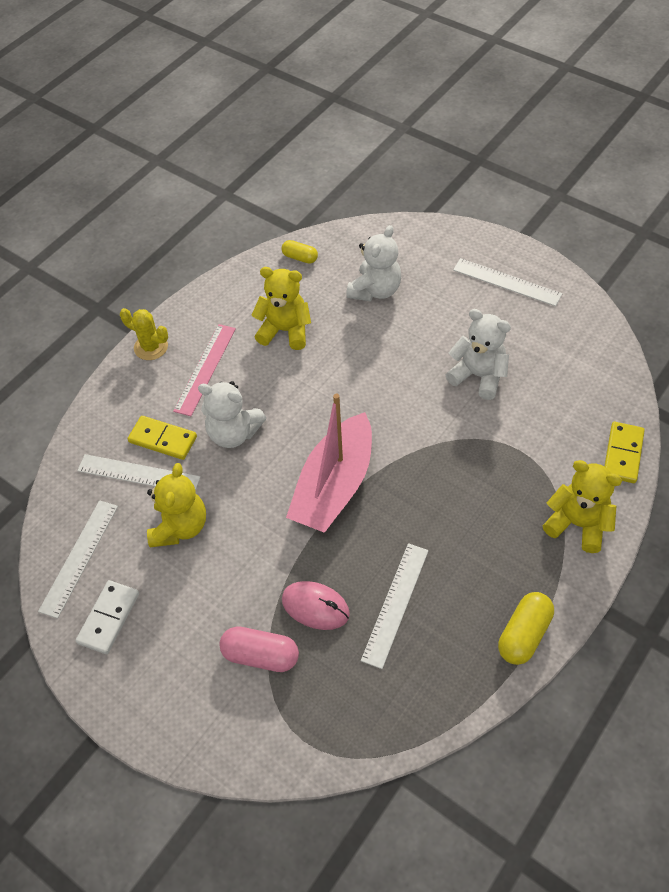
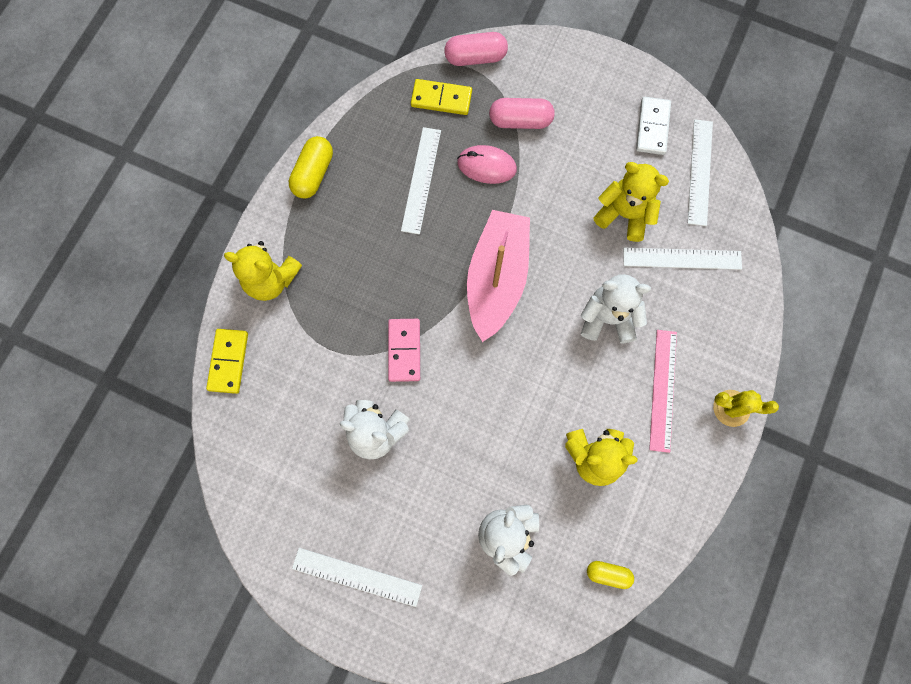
camera: 165 degrees right, 20 degrees up
(163, 439) = (674, 299): yellow domino -> yellow domino (441, 99)
(180, 527) = (624, 214): yellow teddy bear -> yellow teddy bear turned 120 degrees clockwise
(294, 755) = (475, 57): none -> pink capsule
(442, 436) = (404, 350): none -> pink domino

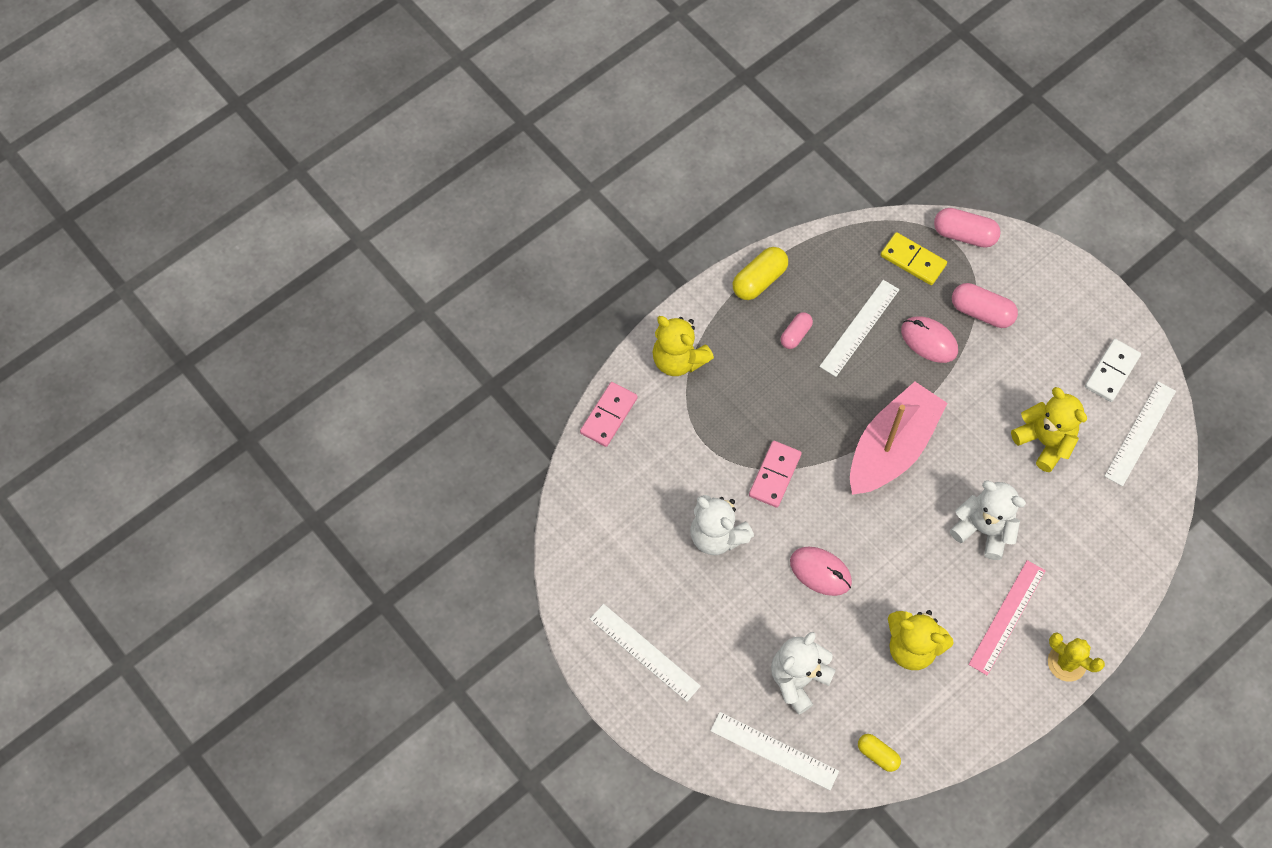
camera: 25 degrees right, 10 degrees down
(228, 361) = (608, 415): yellow domino -> pink domino
(367, 210) = (795, 334): none -> pink capsule
(483, 423) = (820, 572): none -> pink mouse
(682, 258) = (1083, 506): white ruler -> white ruler (774, 750)

